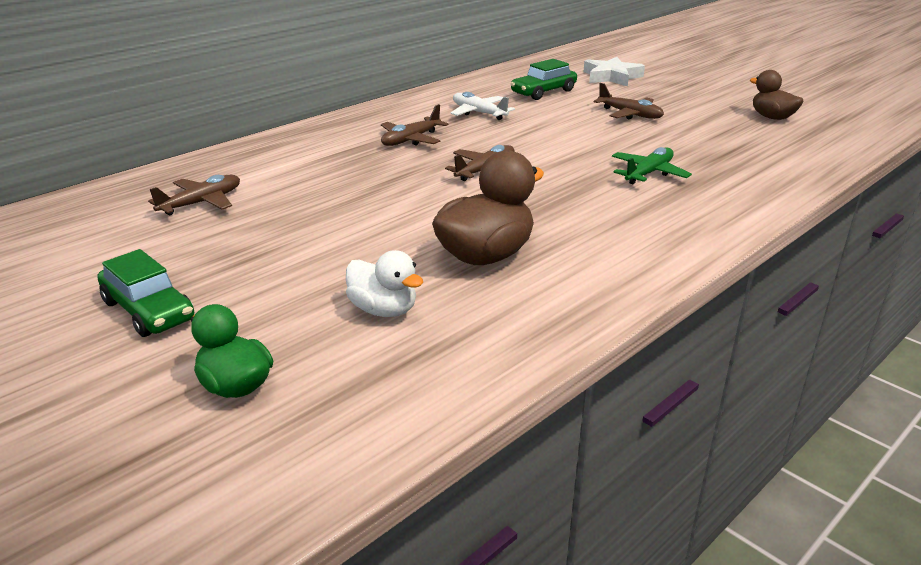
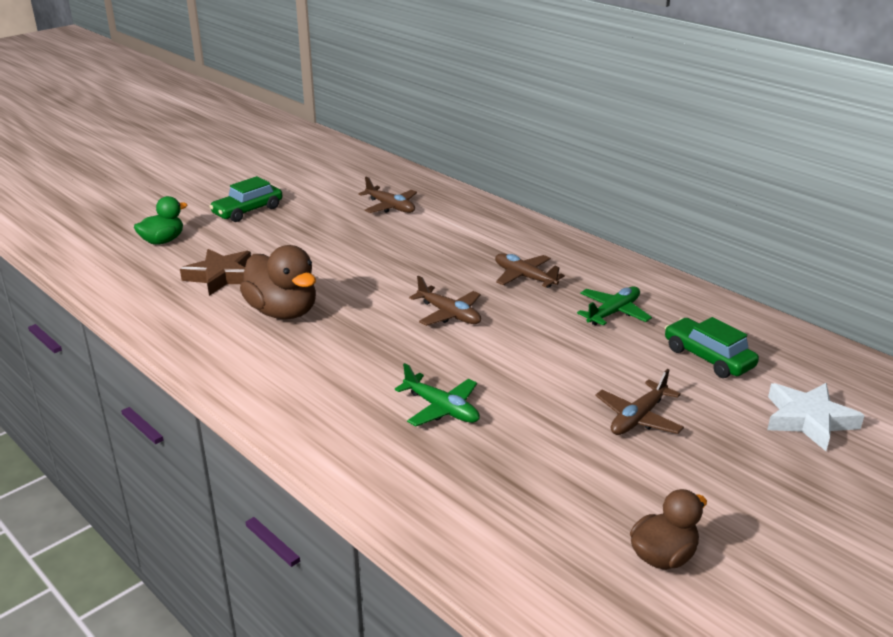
camera: 90 degrees right, 0 degrees up
(383, 310) = (221, 276): white duck -> brown star
(479, 113) = (613, 312): white plane -> green plane

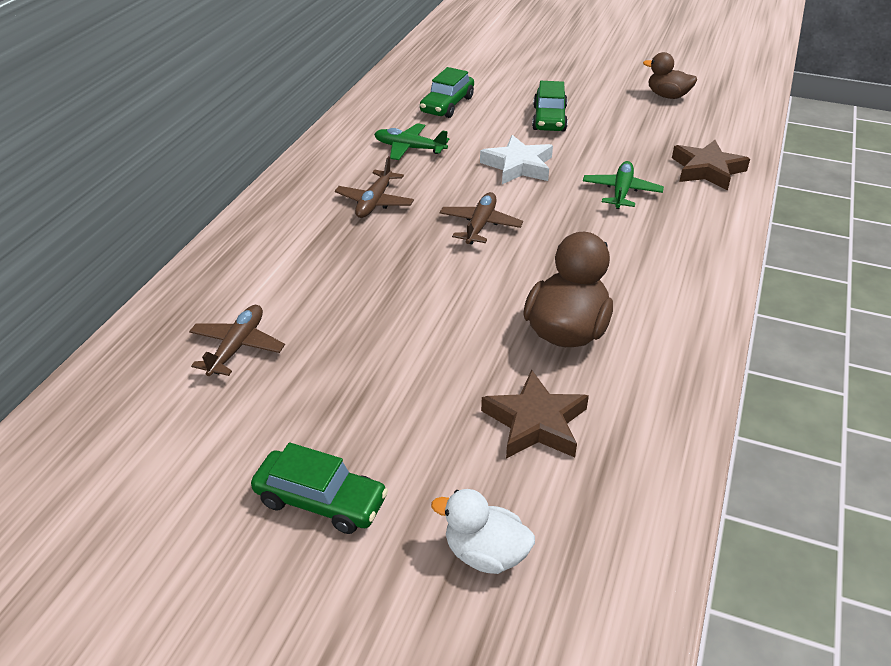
camera: 115 degrees left, 10 degrees up
(163, 241) = (485, 553): green duck -> white duck
(438, 492) = (707, 170): none -> brown star
(638, 418) = (549, 119): brown plane -> green car
(808, 420) = (493, 70): white star -> white star (518, 166)

